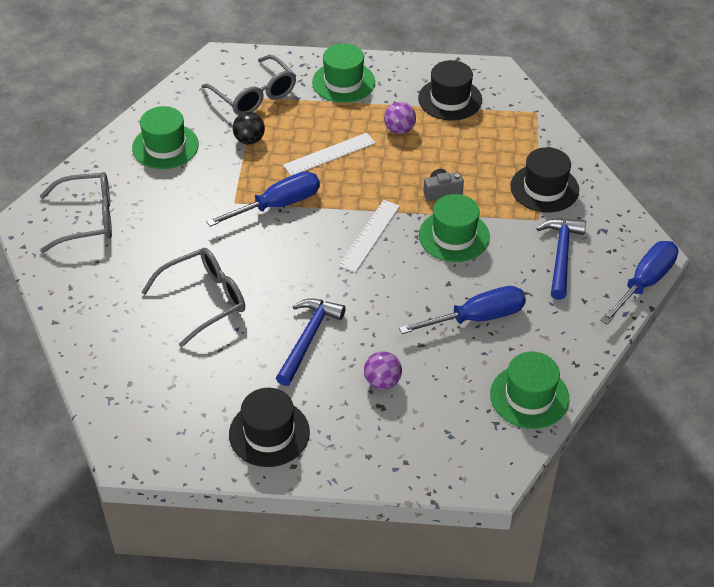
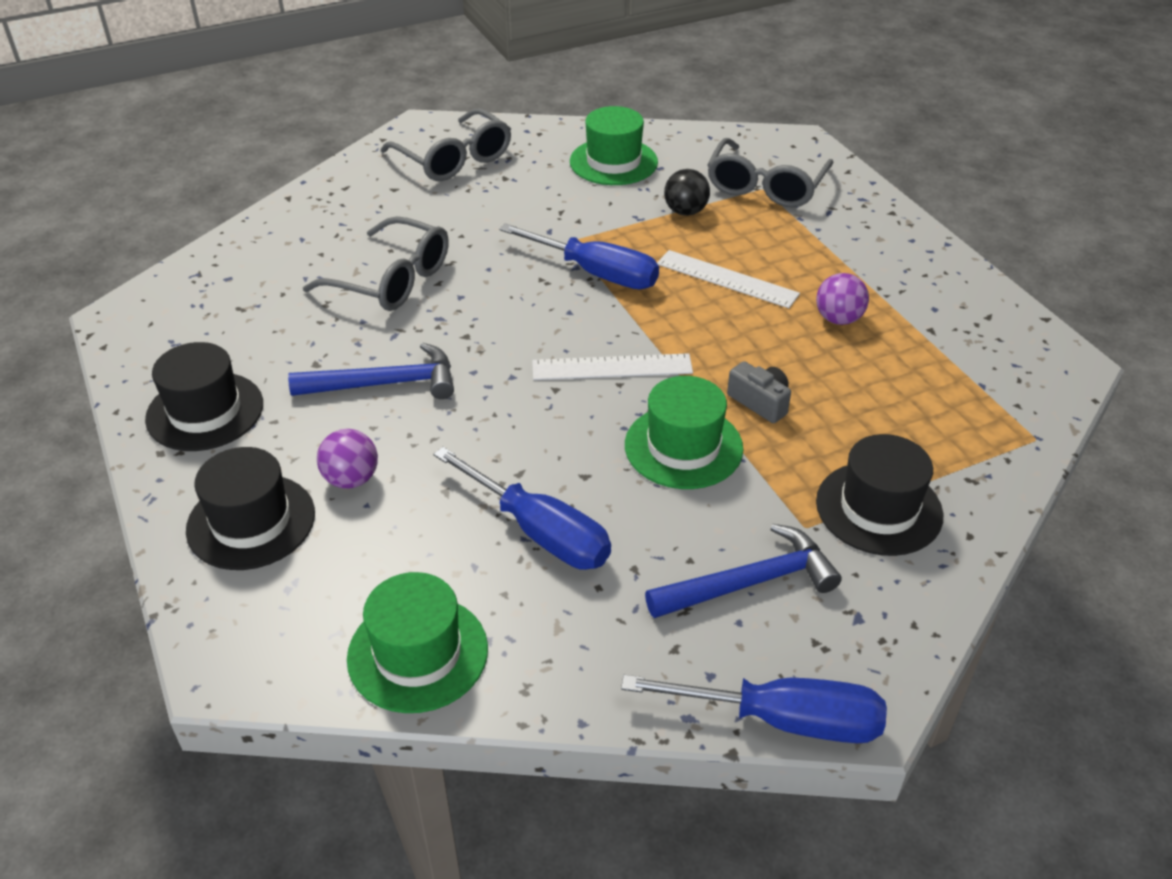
camera: 60 degrees right, 5 degrees down
(343, 82) = (871, 241): green hat -> none
(450, 99) = (953, 342): black hat -> black hat (251, 522)

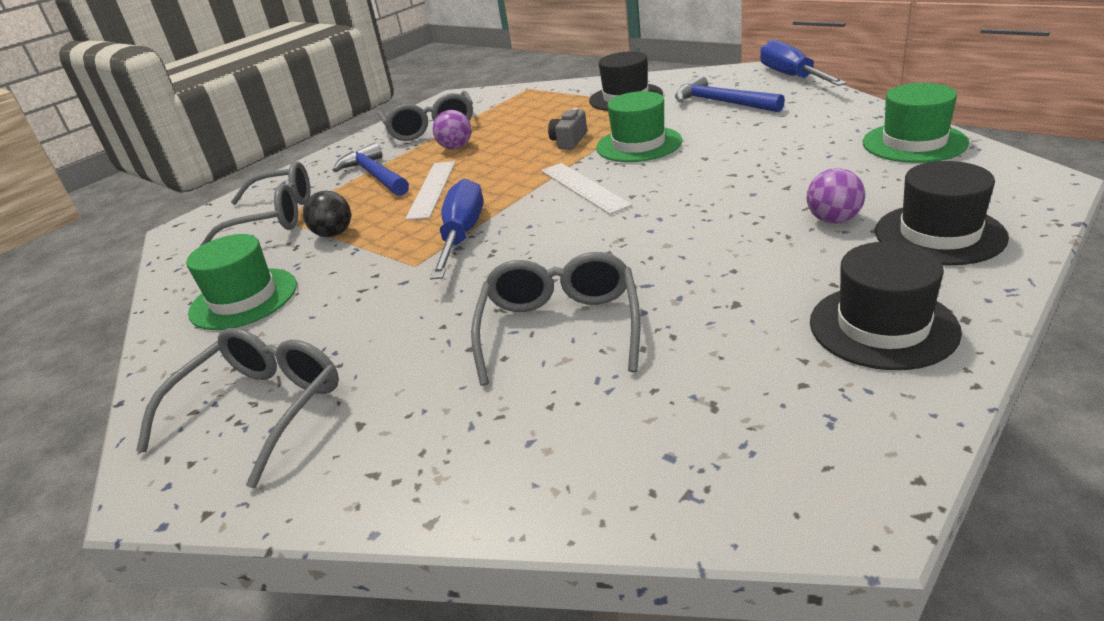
camera: 110 degrees left, 10 degrees down
(385, 384) = (714, 257): blue hammer -> blue hammer (375, 175)
(538, 531) = (771, 151): blue screwdriver -> none
(940, 317) = (430, 127): none -> grey glasses

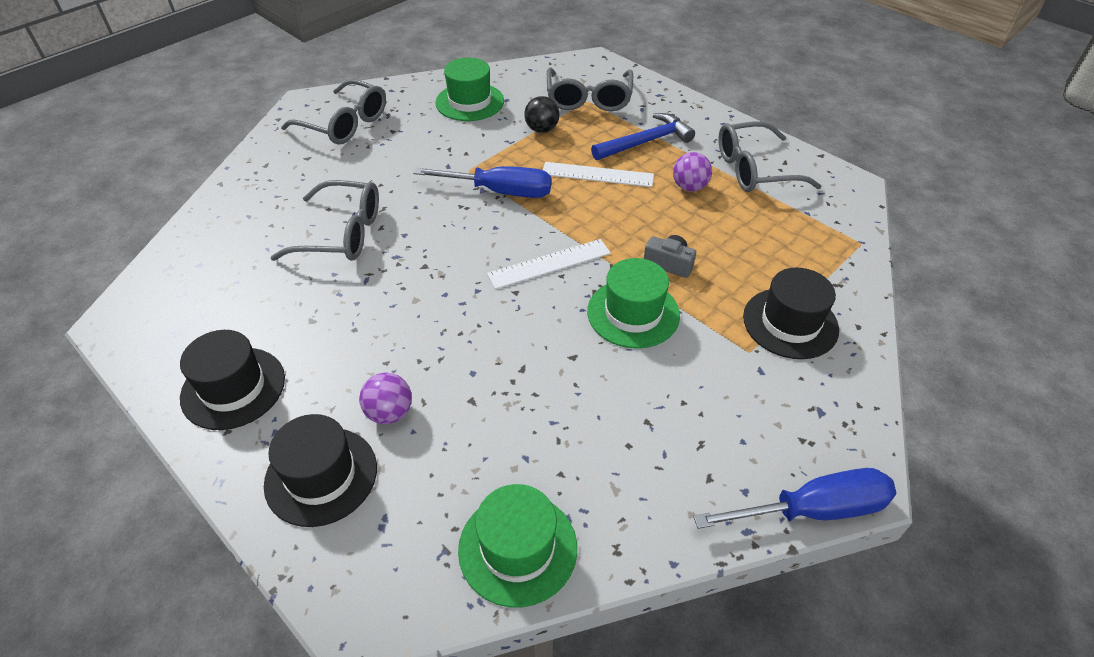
camera: 90 degrees right, 15 degrees up
(721, 102) = (735, 407): blue hammer -> none

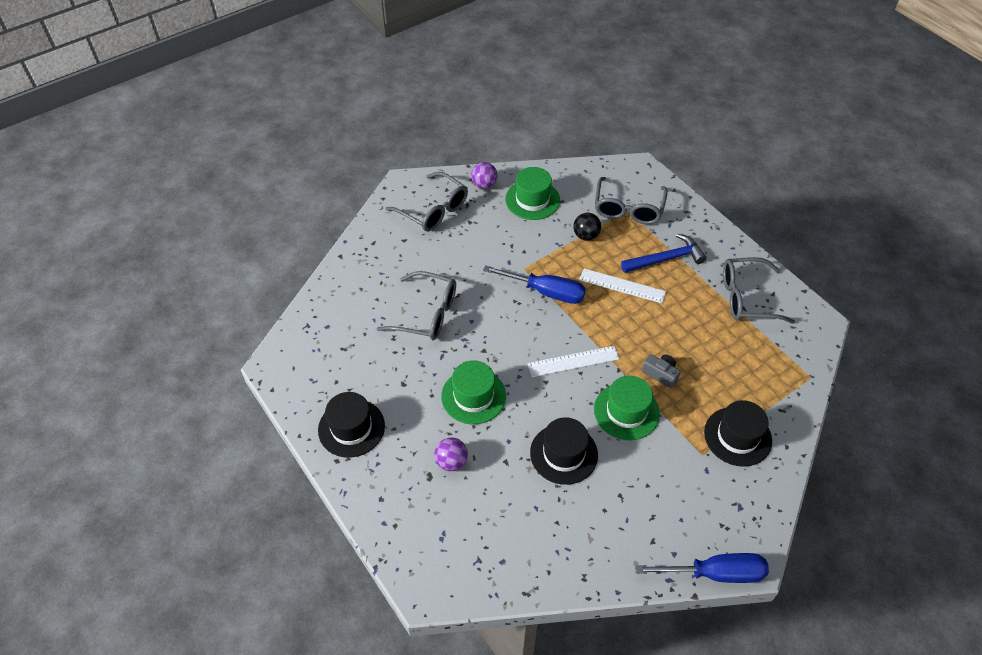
camera: 10 degrees right, 5 degrees up
(321, 476) = (406, 499): black hat -> black hat (563, 454)
(517, 548) = (523, 566): green hat -> green hat (473, 396)
(689, 187) = (691, 307): purple ball -> purple ball (484, 184)

